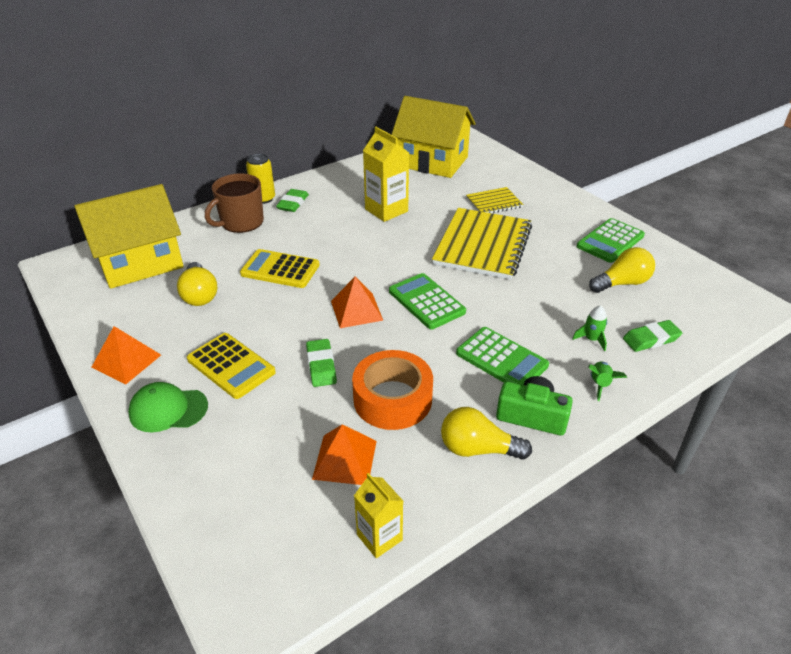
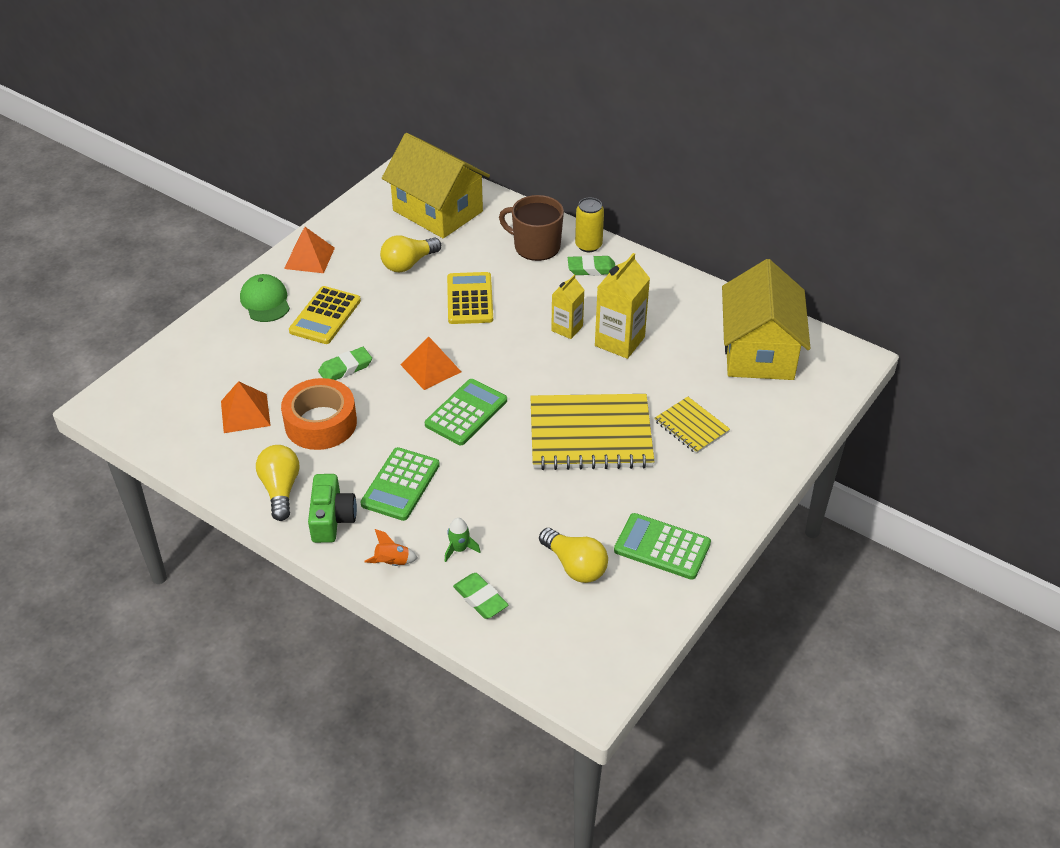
camera: 70 degrees right, 5 degrees up
(379, 537) = (178, 452): yellow carton -> yellow carton (567, 328)
(600, 384) = (392, 562): green rocket -> orange rocket

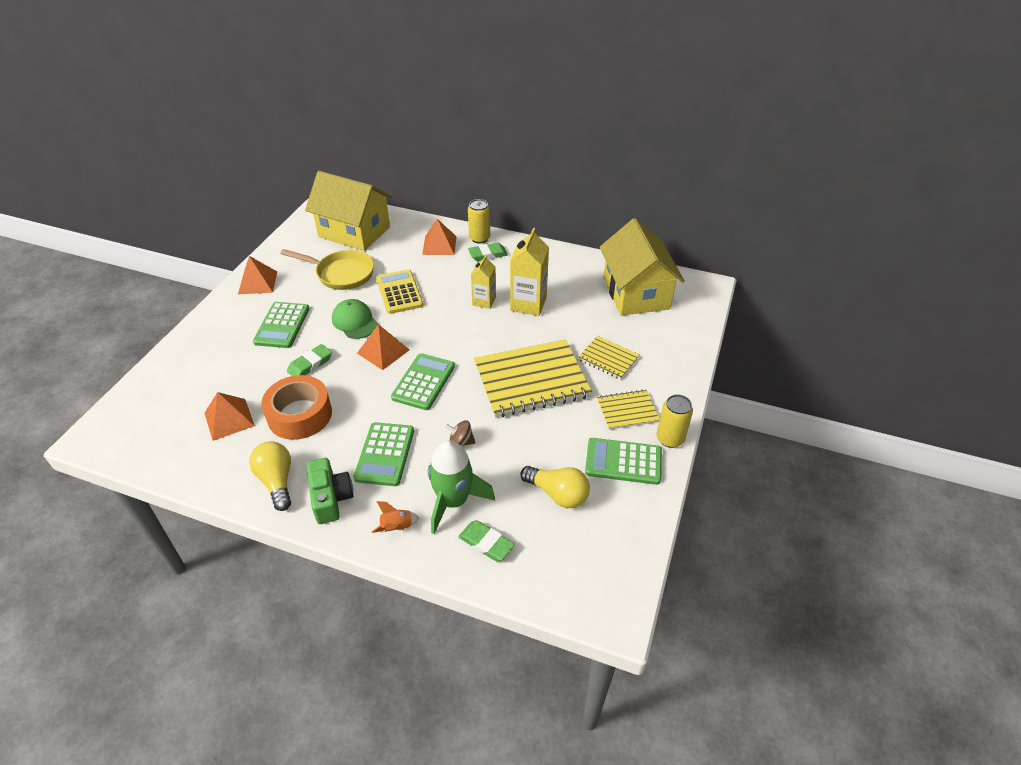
camera: 15 degrees left, 0 degrees up
(265, 301) = (227, 322): green cap -> green cap (355, 321)
(325, 316) = (282, 325): yellow calculator -> green calculator
(408, 263) = (341, 274): yellow light bulb -> yellow pan
(459, 549) = (453, 501): green rocket -> green rocket, size x2.18
(487, 488) = (461, 442): none -> brown spinning top
(536, 246) = (439, 245): brown mug -> orange pyramid
(689, 492) = (627, 411): none -> yellow notebook
(727, 533) = (670, 439): none -> yellow can

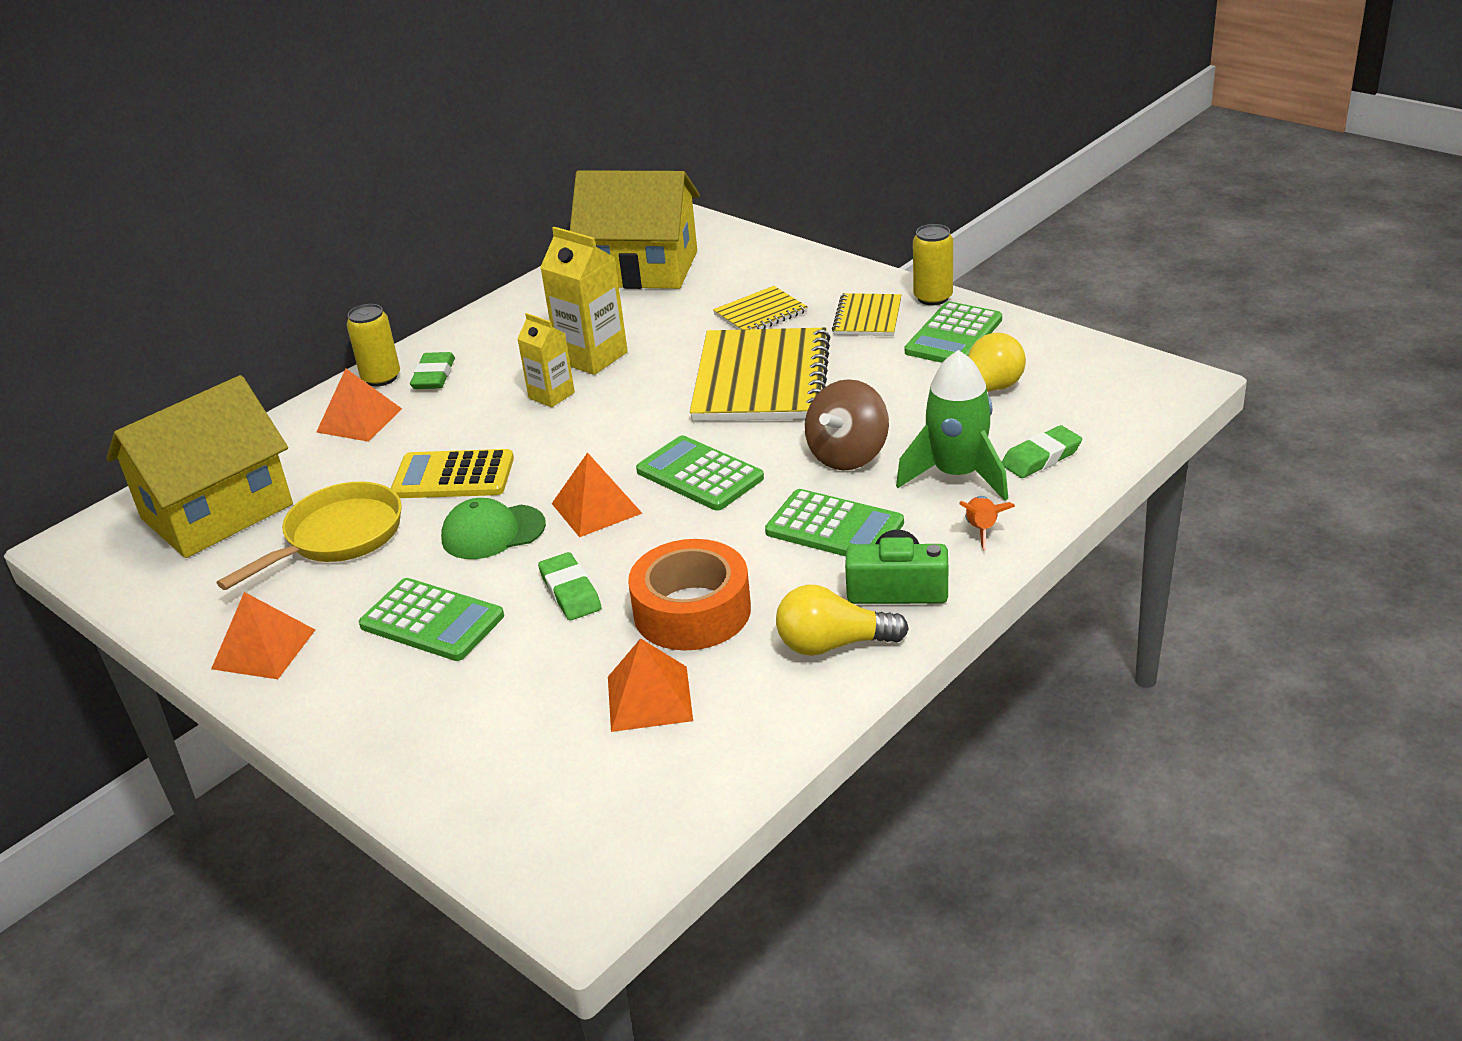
camera: 65 degrees left, 10 degrees down
(461, 442) = (848, 455): brown spinning top -> brown spinning top, size x1.85

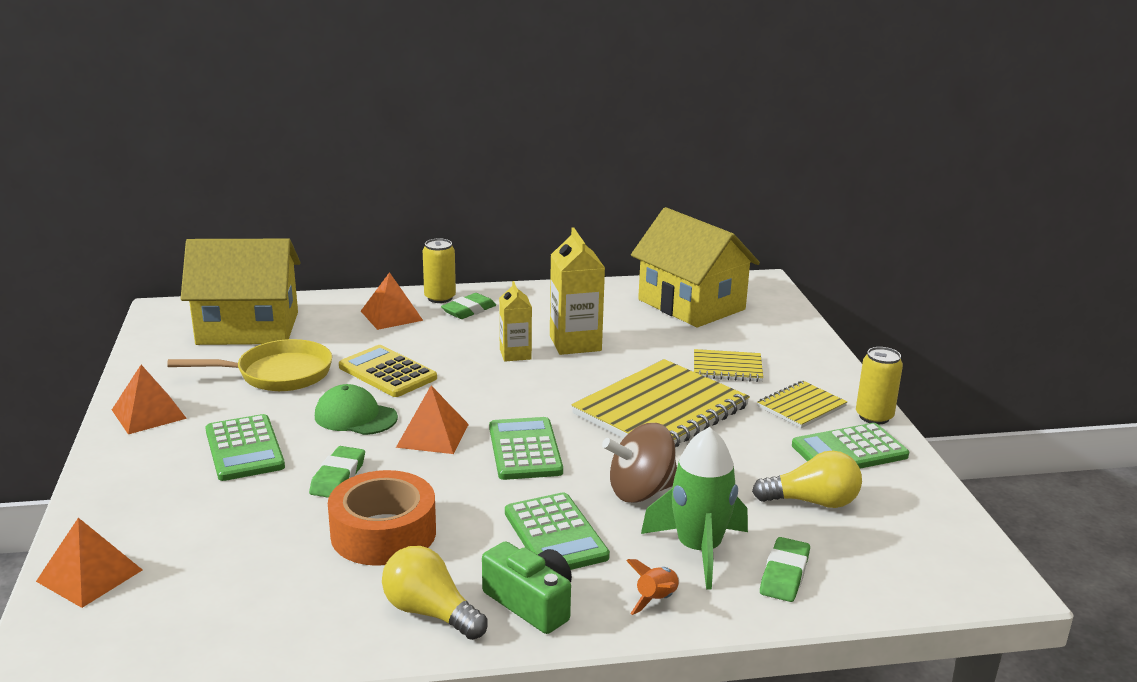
camera: 35 degrees right, 10 degrees down
(649, 698) = (273, 571): orange pyramid -> orange pyramid (89, 575)
(1041, 457) = (784, 574): green eraser -> green eraser turned 75 degrees counterclockwise

